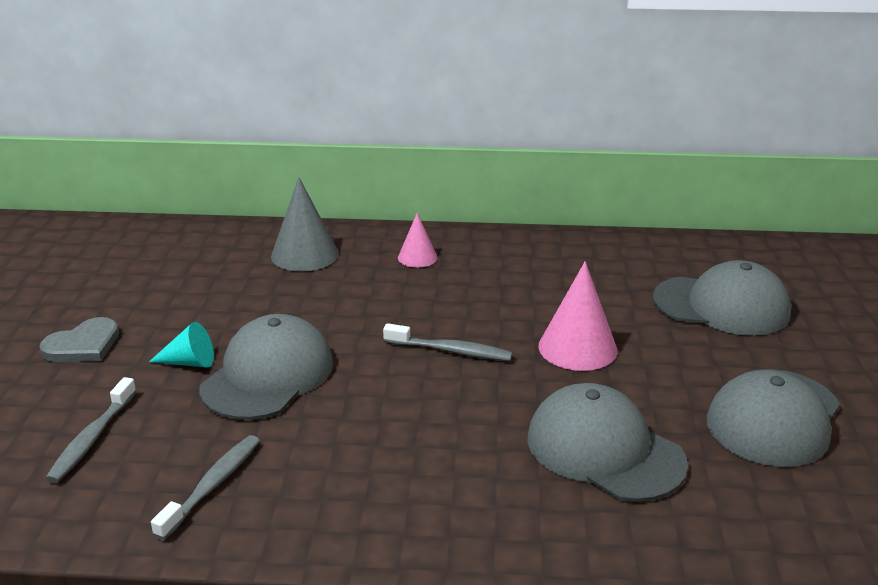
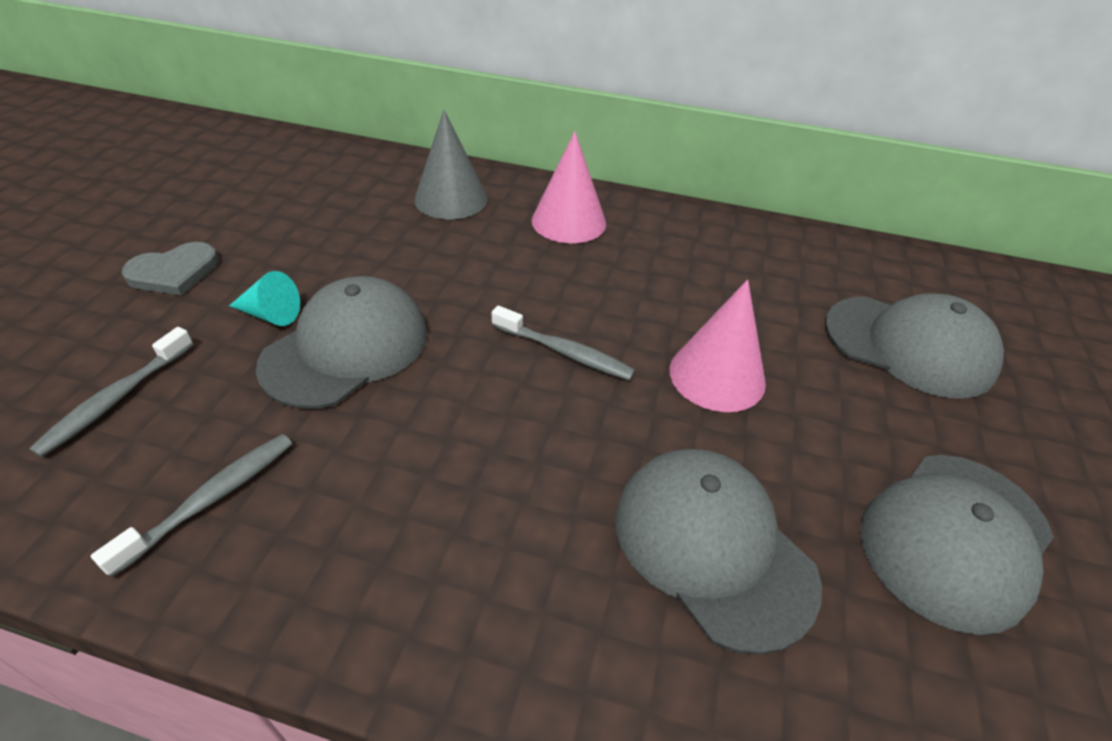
camera: 10 degrees right, 15 degrees up
(417, 257) = (568, 221): pink cone -> pink cone, size x1.70

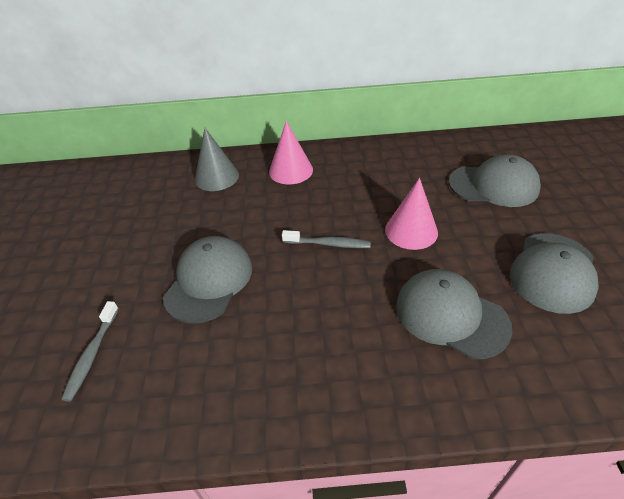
camera: 15 degrees left, 0 degrees up
(174, 272) = (76, 271): grey heart -> none
(211, 499) = (185, 386): grey toothbrush -> none
(270, 314) = (152, 277): turquoise cone -> none

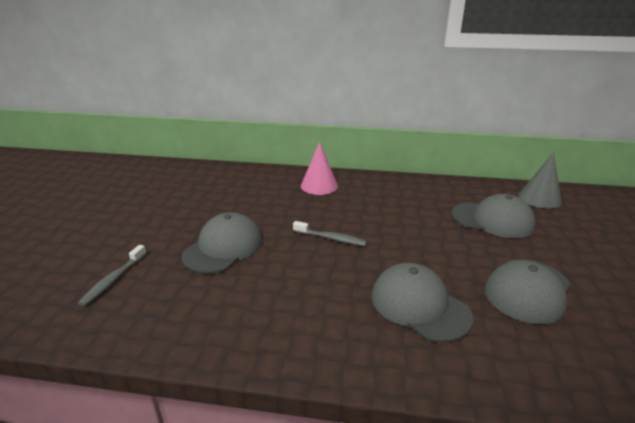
camera: 10 degrees right, 15 degrees down
(216, 177) = (258, 182): grey cone -> grey cone (539, 198)
(411, 231) = (406, 240): pink cone -> none

